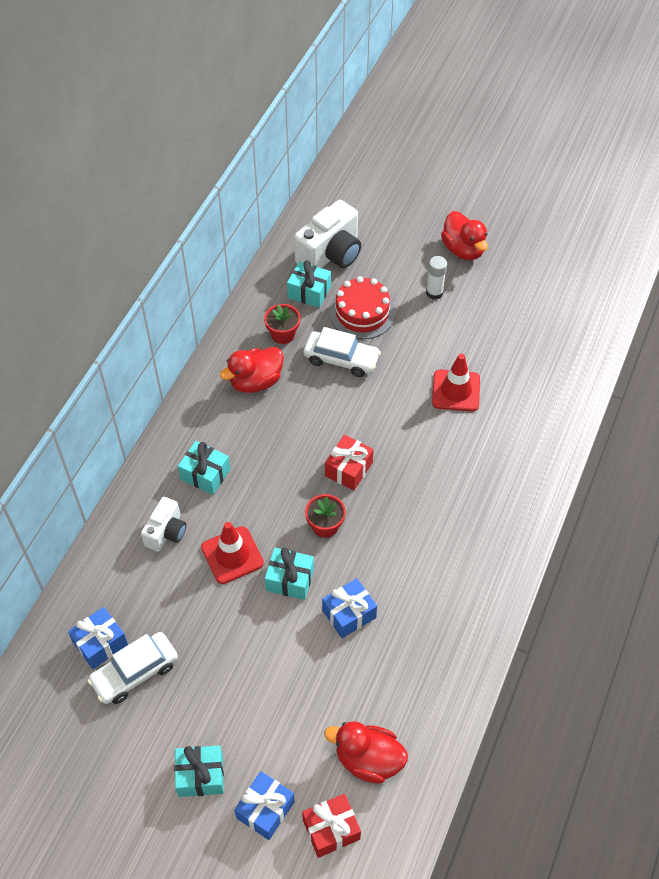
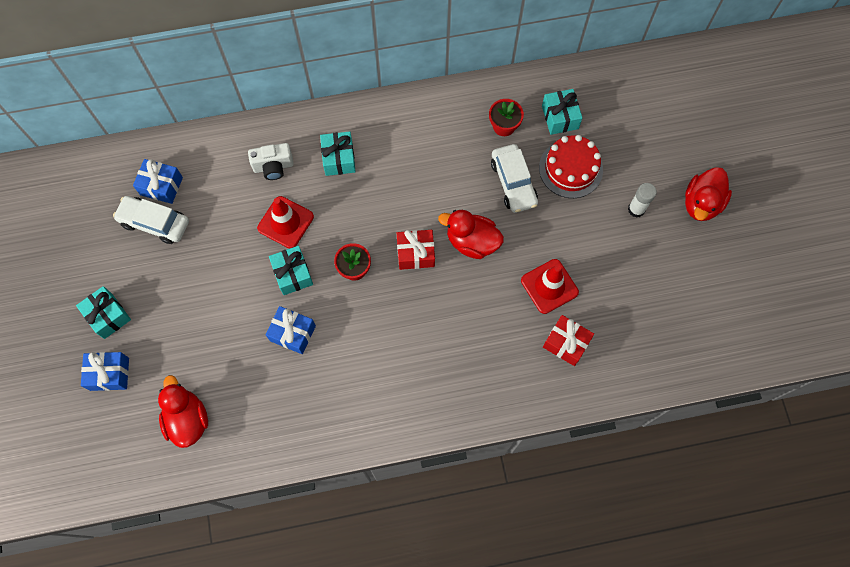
camera: 55 degrees right, 15 degrees up
(255, 382) = (445, 137): red duck -> red duck (472, 242)
(331, 254) = (611, 108): white camera -> none
(331, 829) = (121, 427): red gift -> red gift (566, 343)

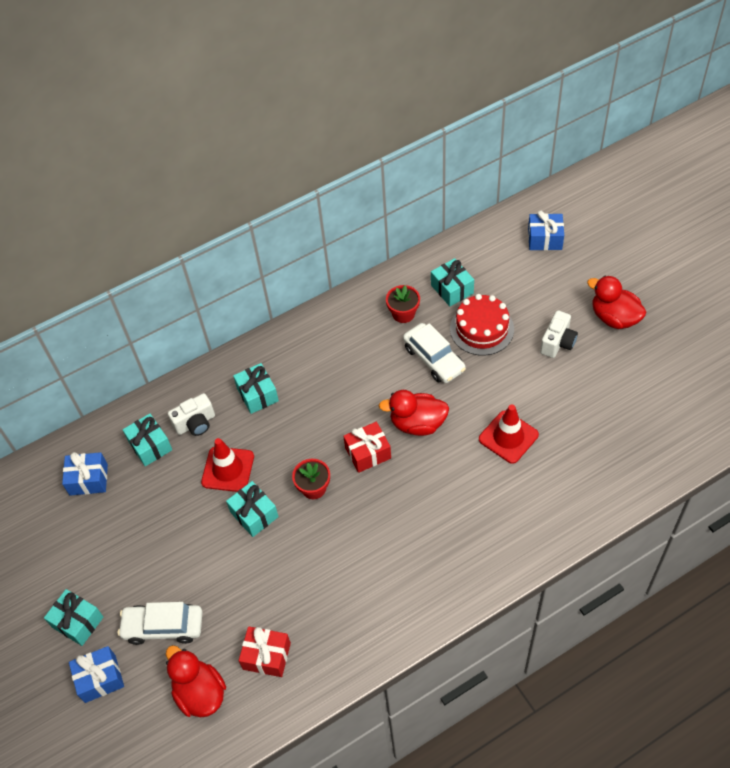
camera: 15 degrees left, 15 degrees down
(154, 223) = (94, 516): white car -> white car (163, 627)
(226, 173) = (150, 445): none -> turquoise gift
(292, 333) = (276, 569): blue gift -> blue gift (544, 239)
(566, 343) = (547, 482): red gift -> red gift (266, 656)
(636, 209) = (557, 343): white glue stick -> white camera
(701, 203) = (614, 318): red duck -> red duck turned 120 degrees clockwise

